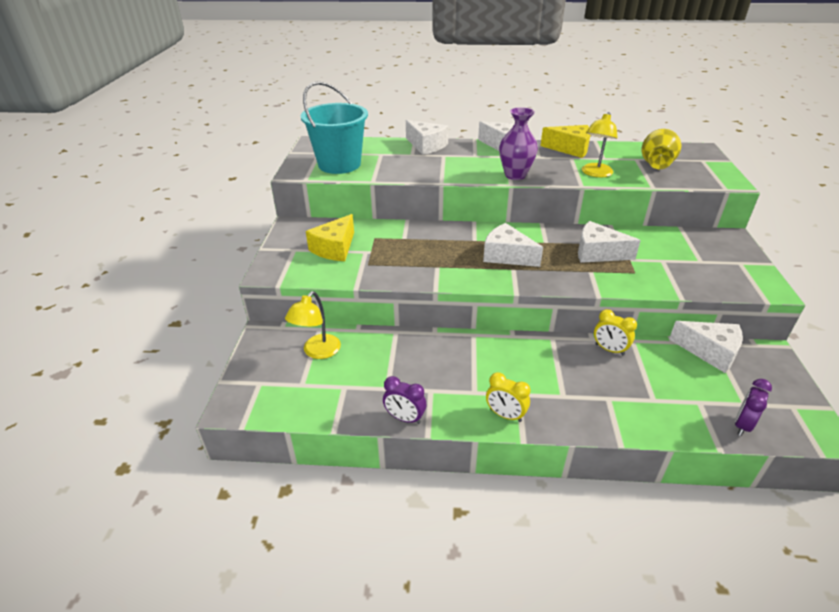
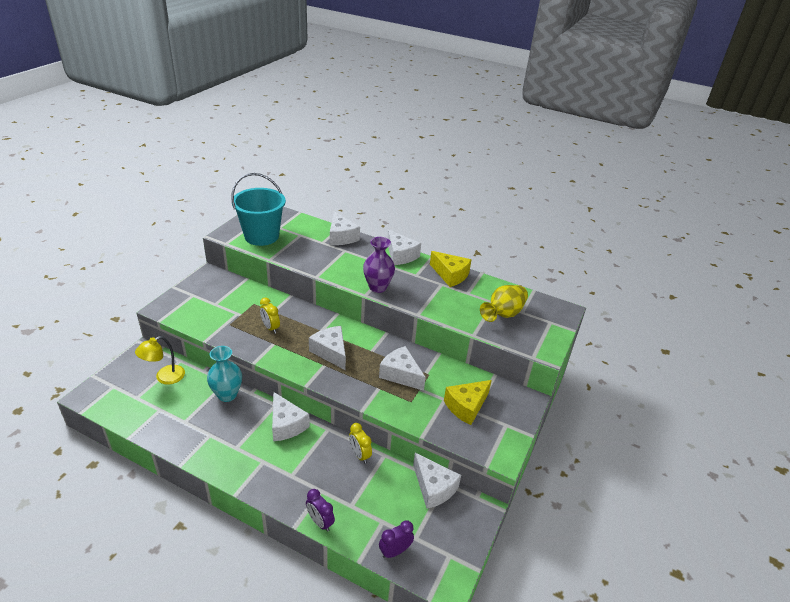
camera: 20 degrees right, 0 degrees up
(335, 248) = (219, 303): yellow cheese -> yellow cheese (466, 406)
(405, 418) = (177, 447): purple clock -> purple clock (320, 522)
(410, 344) = (227, 395): none -> turquoise vase
(505, 349) = (286, 424): none -> white cheese
(505, 415) = (240, 472): yellow clock -> yellow clock (270, 328)
(595, 173) = (442, 306): yellow lamp -> none

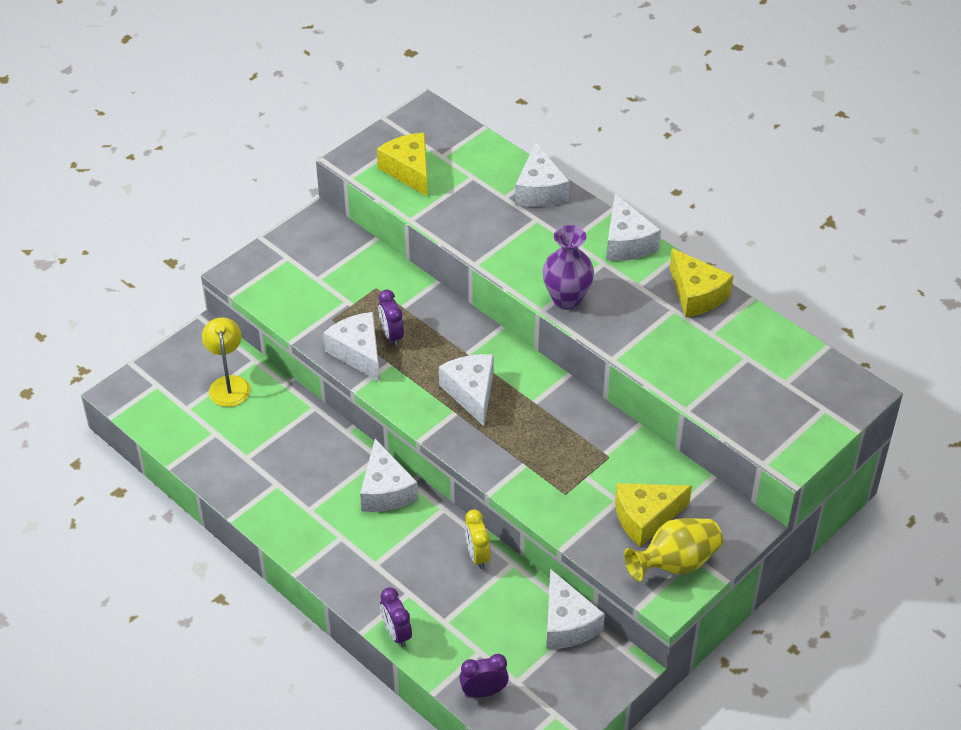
camera: 20 degrees right, 10 degrees up
(164, 377) = (228, 384): yellow lamp -> yellow lamp turned 105 degrees clockwise
(227, 395) = (312, 428): turquoise vase -> none
(261, 236) = (409, 171): turquoise bucket -> yellow cheese
(270, 328) = (391, 335): yellow clock -> purple clock
(401, 374) = (565, 449): white cheese -> white cheese (358, 353)
(503, 314) = (752, 381): yellow vase -> yellow vase (675, 563)

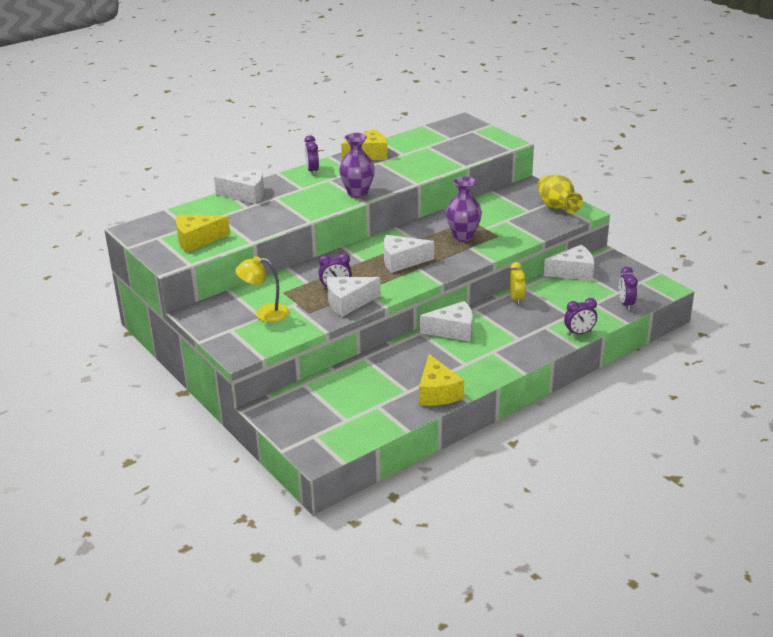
camera: 80 degrees left, 15 degrees down
(228, 384) = (326, 397): yellow lamp -> yellow lamp (265, 313)
(477, 555) = (516, 299): yellow clock -> yellow clock turned 90 degrees counterclockwise
(555, 453) = (463, 236): none -> purple vase
(627, 242) = (312, 171): white cheese -> purple clock
(646, 518) = (521, 212): yellow cheese -> yellow cheese (437, 392)

